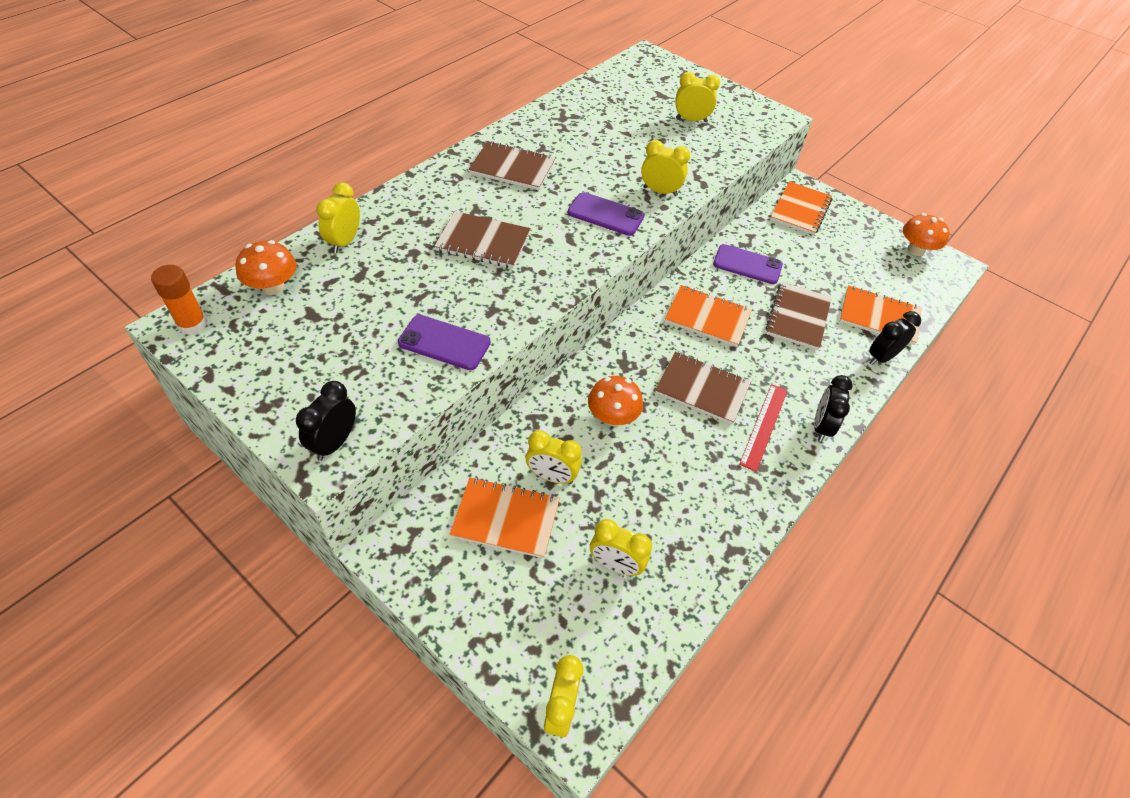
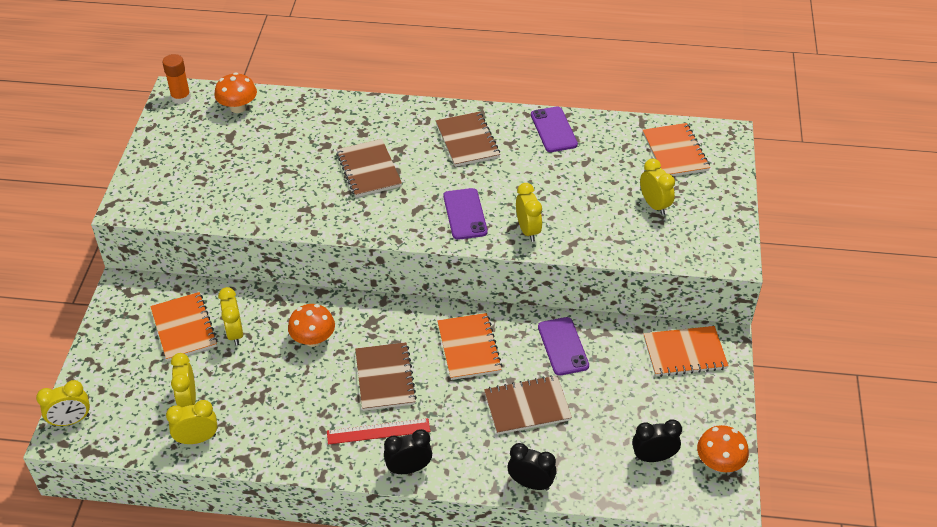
camera: 60 degrees right, 5 degrees down
(334, 443) = (141, 203): black clock -> black clock (653, 457)
(344, 242) = (306, 111): yellow clock -> yellow clock (197, 439)
(444, 343) = (256, 203): purple phone -> purple phone (553, 130)
(879, 317) = (585, 464): orange notebook -> orange notebook (675, 152)

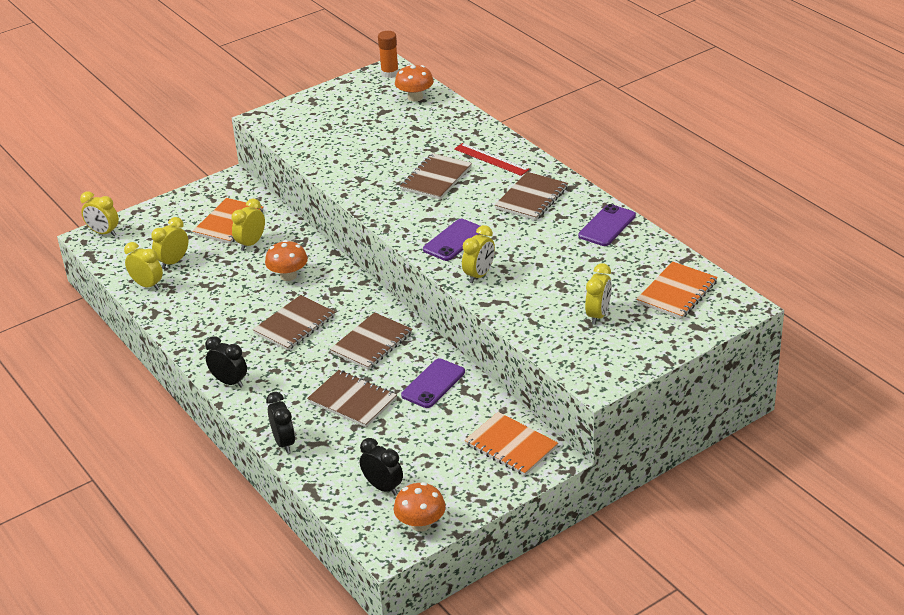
camera: 50 degrees right, 10 degrees down
(378, 431) = (245, 350): red ruler -> red ruler (491, 159)
(469, 348) = (371, 343): orange notebook -> brown notebook

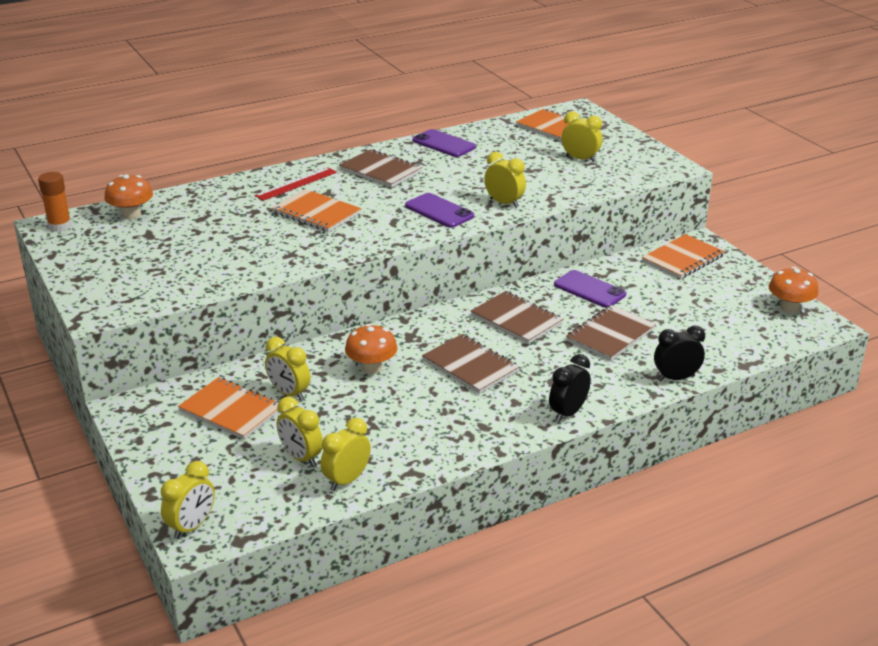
camera: 85 degrees left, 5 degrees down
(383, 487) = (742, 324): black clock -> none
(436, 178) = (316, 213): brown notebook -> orange notebook

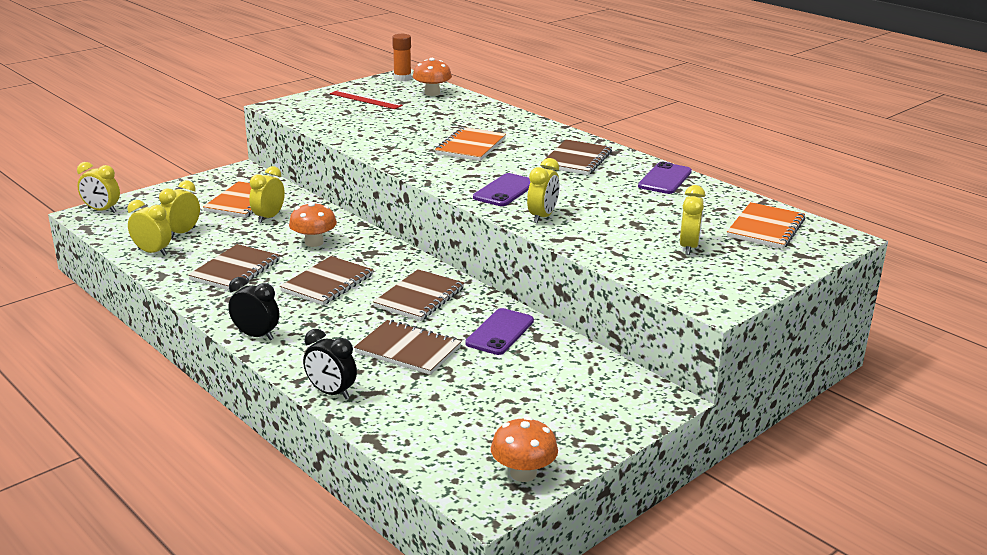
camera: 75 degrees right, 5 degrees down
(296, 184) = (524, 133): red ruler -> red ruler (365, 100)
(419, 421) = (235, 270): none -> brown notebook
(676, 378) = (331, 393): black clock -> black clock turned 150 degrees clockwise
(682, 259) = (610, 388): orange notebook -> none

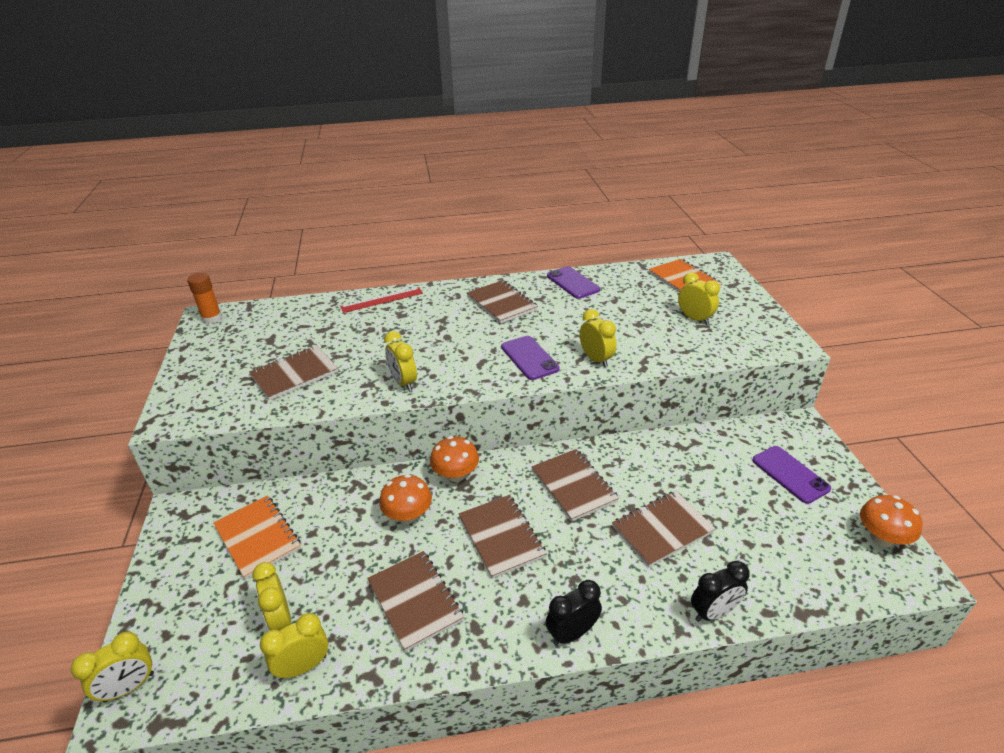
camera: 55 degrees left, 10 degrees up
(268, 217) = (318, 529): yellow clock -> yellow clock (403, 382)
(365, 100) = (234, 357): red ruler -> red ruler (382, 300)
(370, 122) = (294, 374): none -> brown notebook
(432, 93) = (272, 316): orange mushroom -> orange mushroom (456, 475)
(471, 146) = (419, 341): orange notebook -> none
(500, 332) = (663, 463): purple phone -> purple phone (790, 474)

